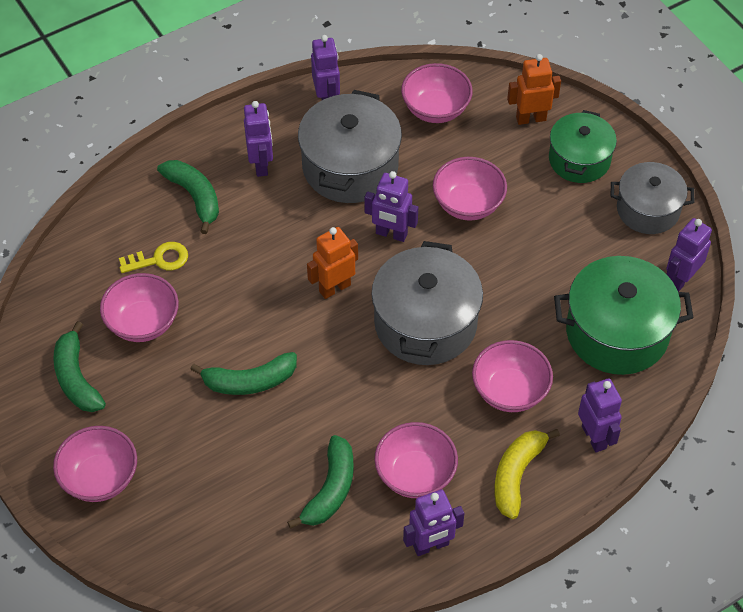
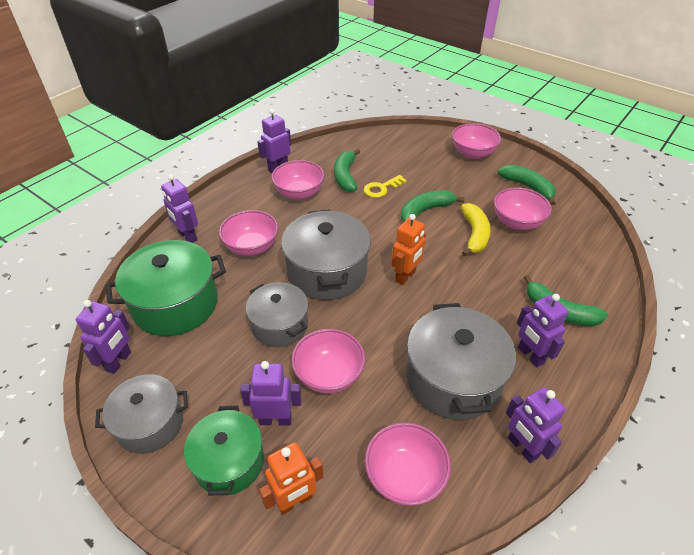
camera: 160 degrees right, 10 degrees down
(159, 259) = (542, 260): yellow key -> yellow key (381, 188)
(391, 234) = (384, 328): purple robot -> purple robot (275, 419)
(502, 270) = (279, 325): none -> grey pot
(517, 475) = (236, 206): yellow banana -> yellow banana (474, 234)

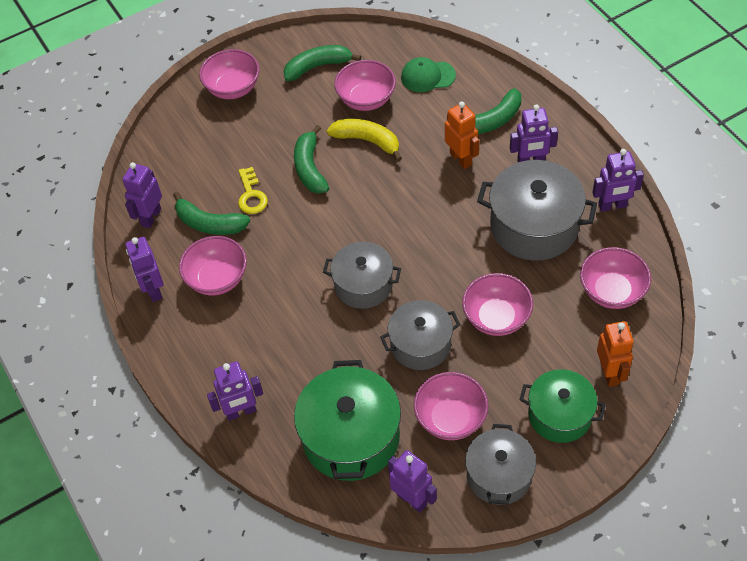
camera: 65 degrees left, 10 degrees up
(251, 247) = (291, 347): pink bowl -> pink bowl (450, 418)
(275, 419) = (529, 371): purple robot -> purple robot (151, 217)
(327, 271) = (363, 285): grey pot -> grey pot, size x0.65
(405, 276) = (400, 219): orange robot -> orange robot (461, 159)
(573, 253) = (427, 76): none -> green cap

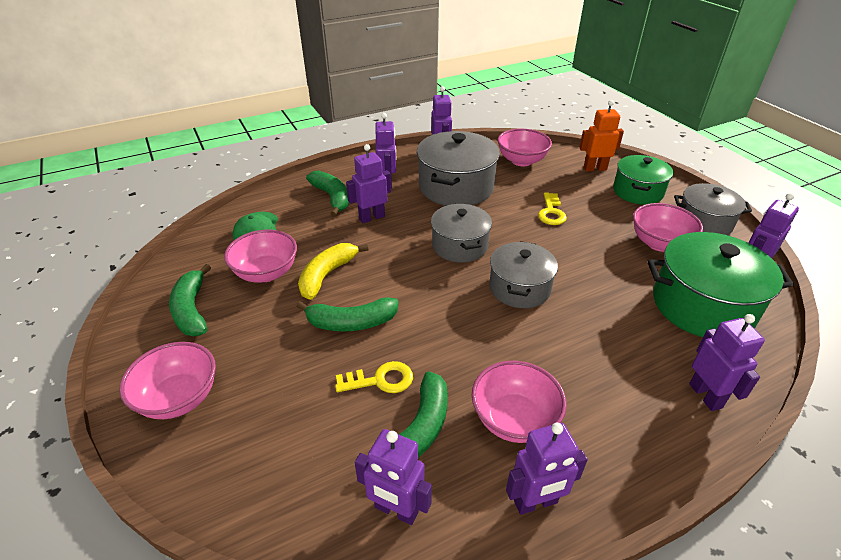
camera: 90 degrees left, 15 degrees down
(420, 344) = (586, 255): grey pot -> grey pot (459, 245)
(461, 159) = (371, 217): orange robot -> purple robot
(496, 318) = (551, 212): pink bowl -> yellow key

